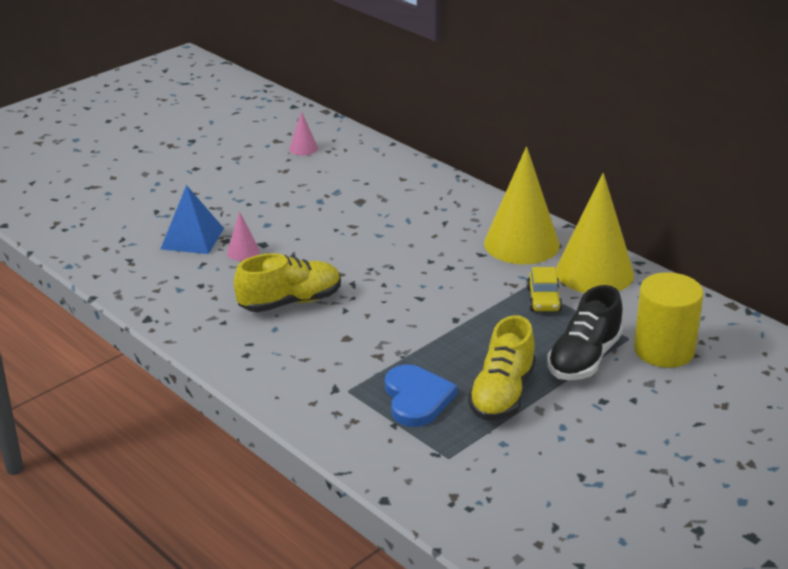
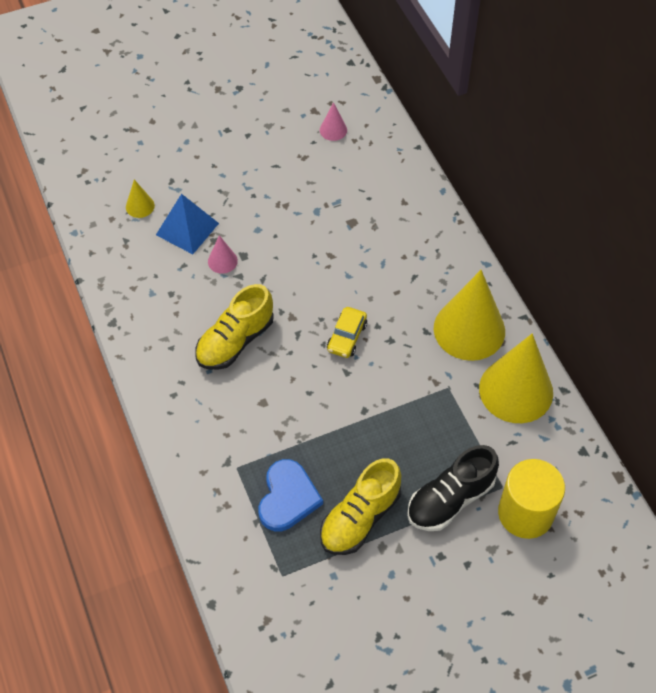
camera: 20 degrees right, 25 degrees up
(132, 234) = (140, 206): none -> yellow cone
(290, 302) = (235, 341): yellow shoe -> yellow shoe turned 135 degrees clockwise
(543, 299) = (452, 411): yellow car -> yellow car (346, 337)

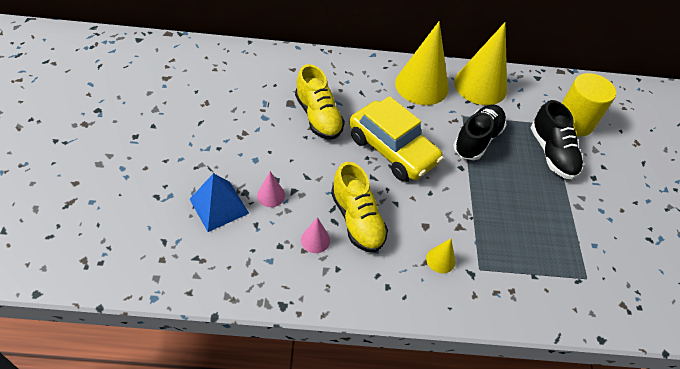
camera: 70 degrees left, 5 degrees down
(140, 206) = (166, 231): yellow cone -> yellow cone (440, 260)
(287, 497) = (519, 246): blue heart -> none
(333, 130) = (195, 75): pink cone -> pink cone (315, 240)
(346, 337) = (392, 150): yellow car -> yellow car, size x2.09
(360, 518) = (551, 208): yellow shoe -> yellow shoe (318, 117)
(418, 414) = (477, 140): none -> black shoe

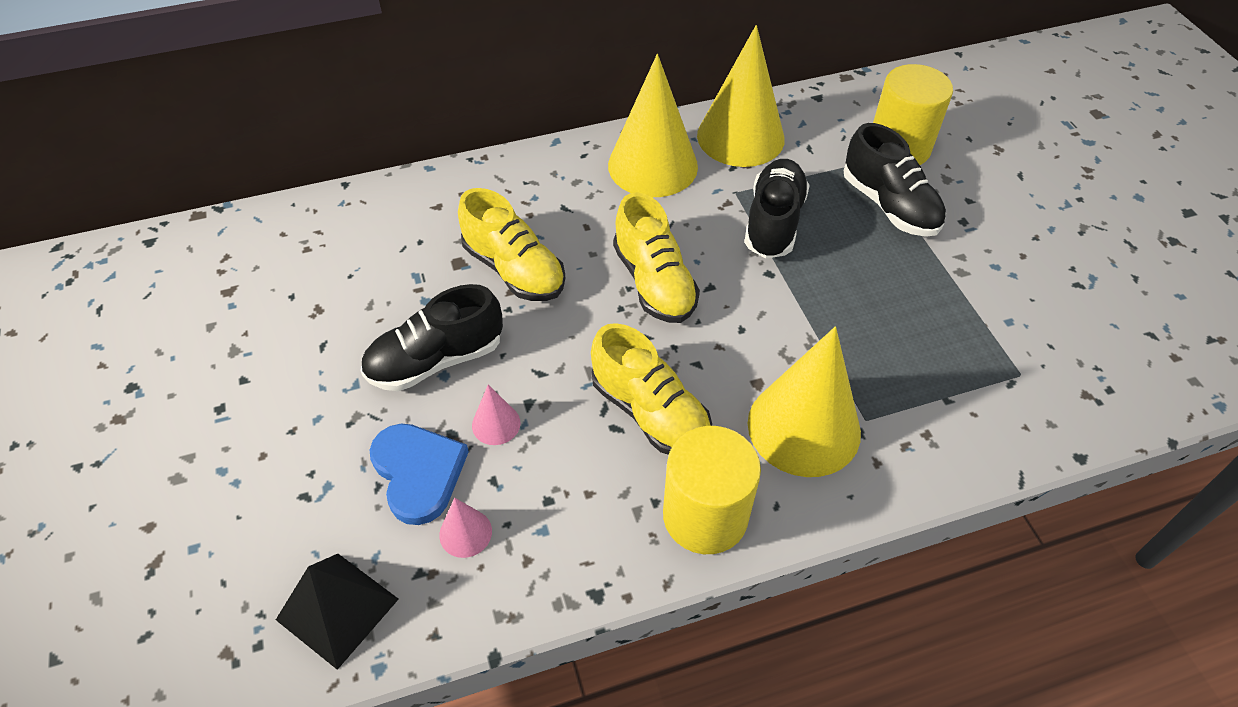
camera: 15 degrees left, 0 degrees up
(147, 260) = (337, 609): none -> black pyramid
(219, 206) = (418, 473): blue pyramid -> blue heart
(255, 150) = (436, 360): none -> black shoe
(315, 240) = (600, 469): pink cone -> pink cone (465, 533)
(361, 287) = (705, 516): none -> yellow cylinder
(392, 150) = (654, 282): yellow car -> yellow shoe
(440, 260) = (804, 427): yellow cone -> yellow cone, size x2.32

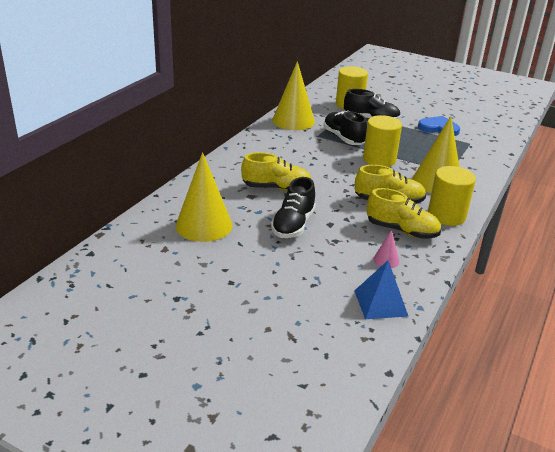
camera: 45 degrees left, 20 degrees down
(337, 609) = (380, 303): black pyramid -> blue pyramid
(418, 473) = (342, 255): blue heart -> blue heart (438, 128)
(496, 424) = (345, 229): pink cone -> none
(652, 165) = (276, 140): yellow cone -> yellow cone (204, 225)
(654, 282) = (332, 169): yellow shoe -> yellow shoe (401, 231)
(769, 308) = (379, 159): none -> yellow cylinder

